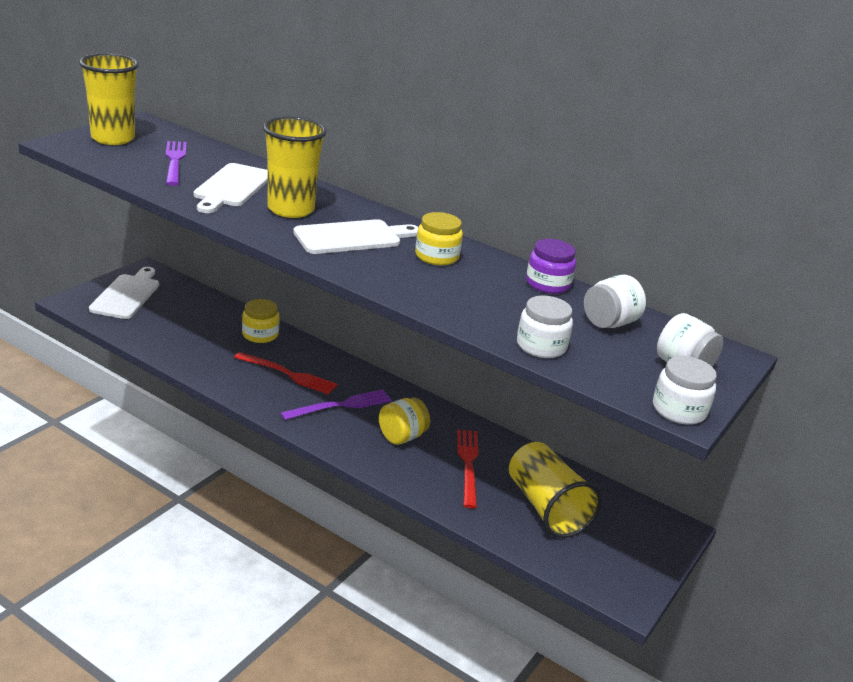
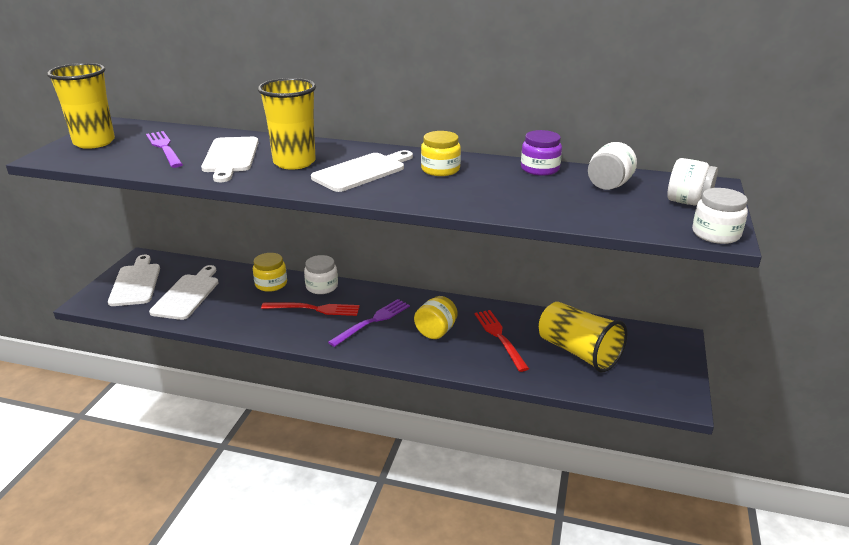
camera: 15 degrees left, 0 degrees up
(170, 322) = (187, 295): none -> white cutting board
(541, 346) = (577, 215): white jar -> white jar (322, 286)

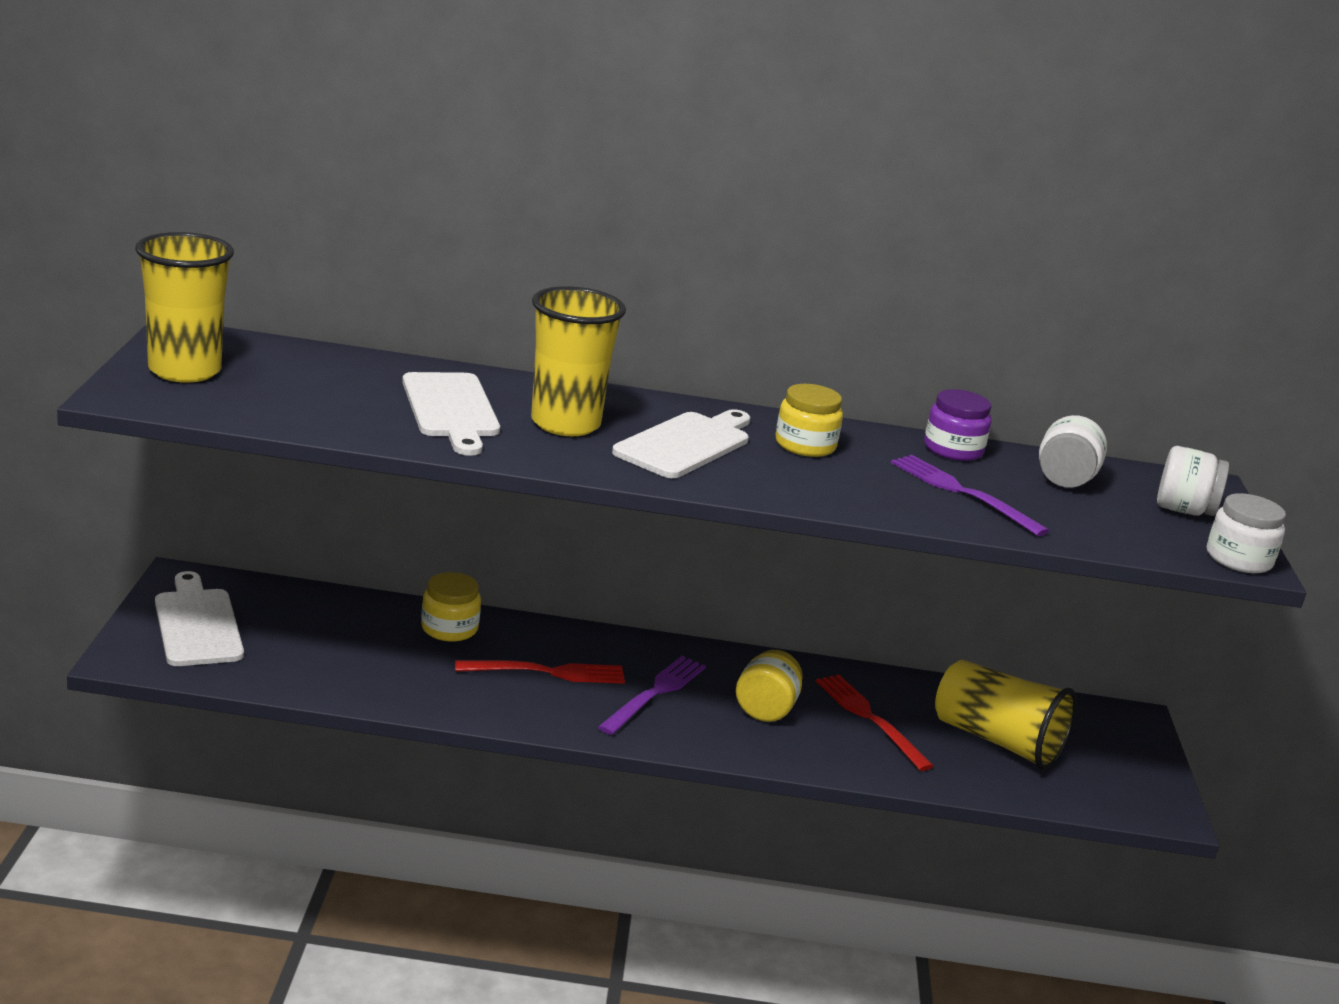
camera: 15 degrees left, 5 degrees down
(164, 148) = (322, 387): purple fork -> purple fork (962, 493)
(187, 295) = (307, 646): white cutting board -> none
(322, 286) = (541, 634): white jar -> none

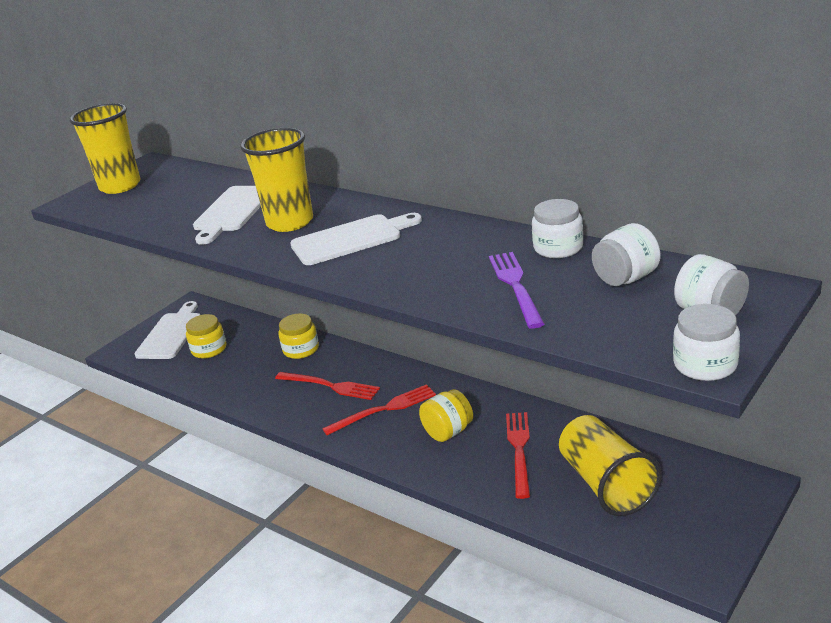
camera: 40 degrees right, 5 degrees up
(655, 693) = (384, 409): purple fork -> red fork
(805, 445) = (439, 241): yellow jar -> yellow jar (209, 349)
(953, 449) = (558, 248): purple jar -> white jar

